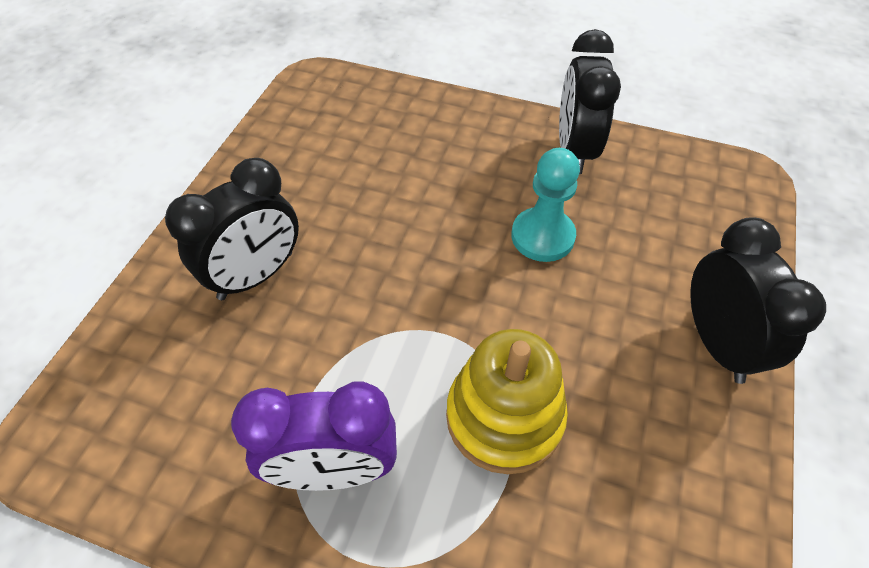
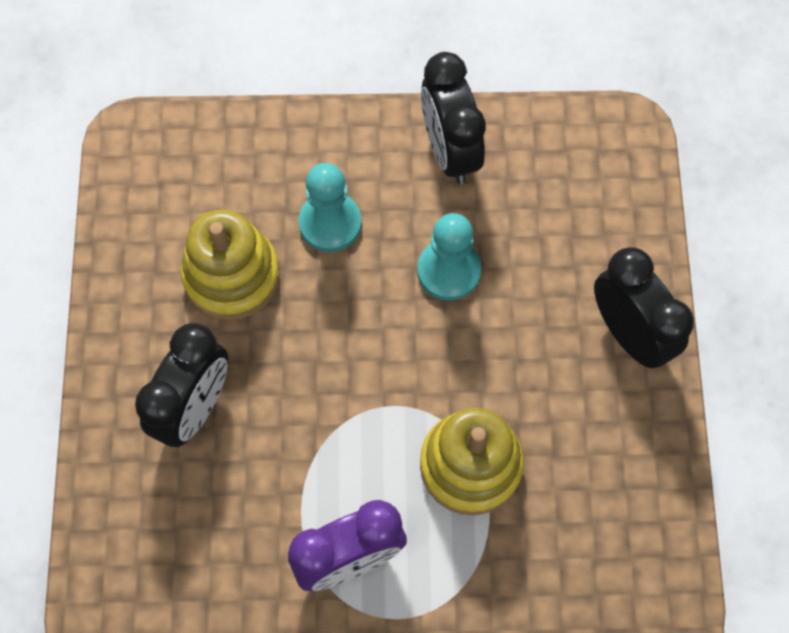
camera: 20 degrees left, 15 degrees up
(344, 186) = (232, 275): none -> yellow stacking toy
(447, 172) = (330, 223): none -> turquoise pawn

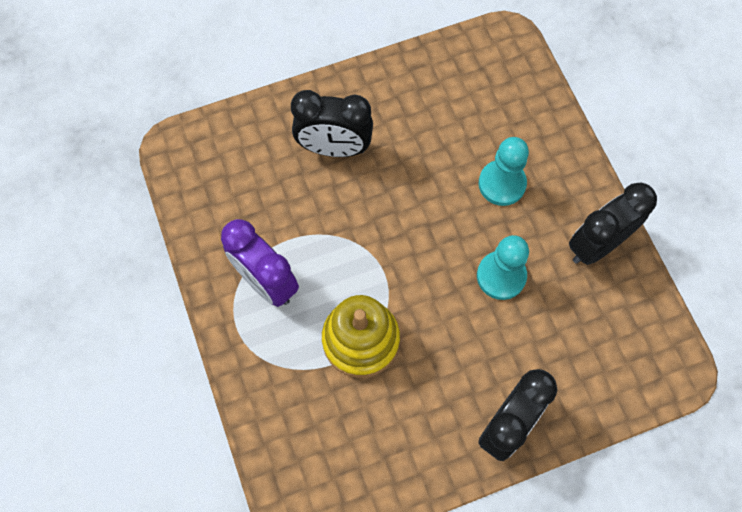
camera: 70 degrees right, 0 degrees up
(232, 275) = (435, 136): yellow stacking toy -> none

